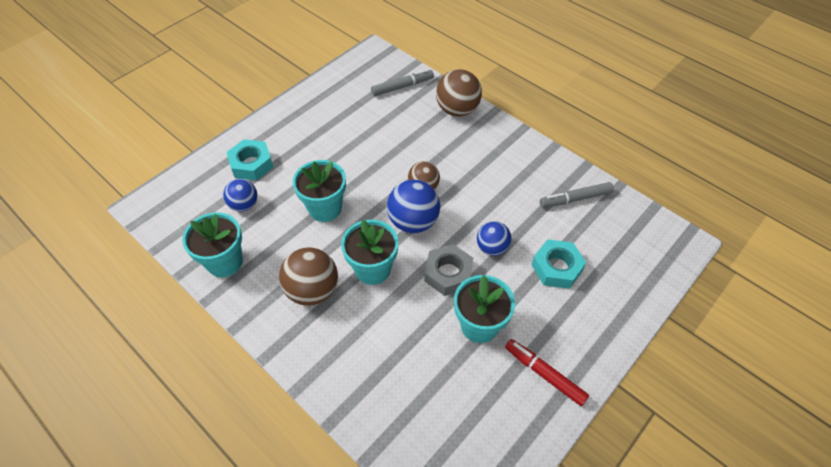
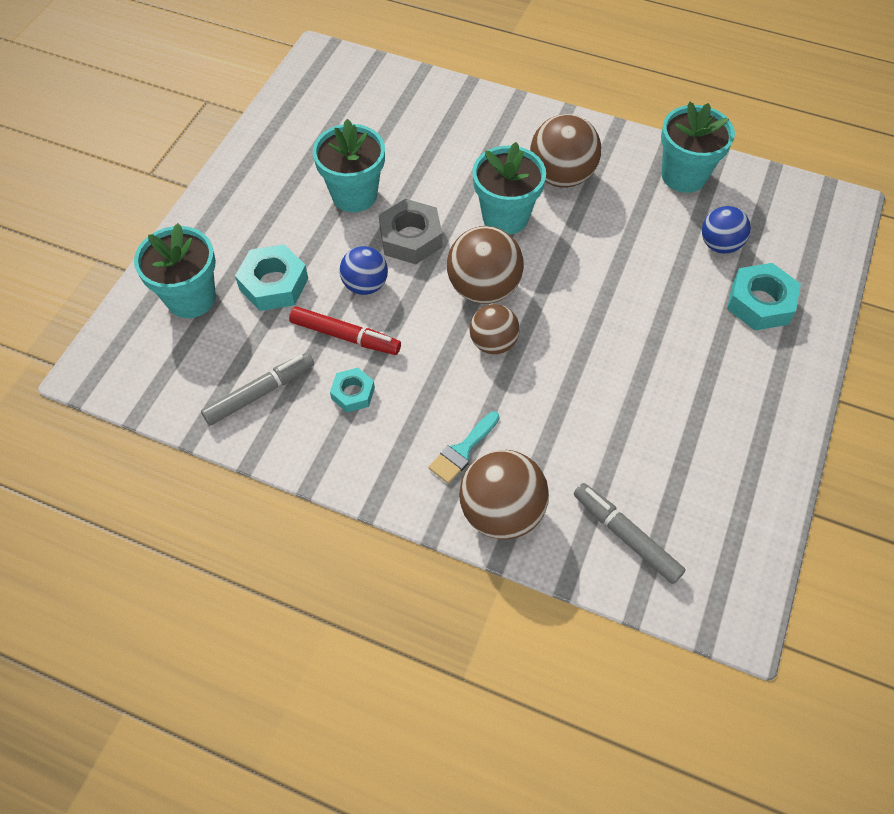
camera: 160 degrees right, 5 degrees up
(325, 208) = (611, 271): turquoise flower pot -> turquoise flower pot (191, 298)
(402, 87) = (626, 536): grey marker -> grey marker turned 90 degrees clockwise
(413, 222) = (483, 288): blue ball -> brown ball
(465, 139) = (462, 450): none -> turquoise brush
(518, 183) = (353, 393): none -> turquoise nut
(544, 374) = (270, 170): red marker -> red marker (345, 336)

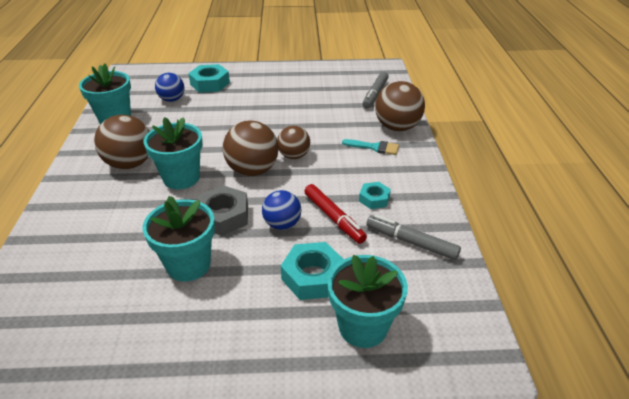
camera: 115 degrees left, 20 degrees down
(345, 336) = (333, 218): red marker -> red marker turned 150 degrees clockwise

